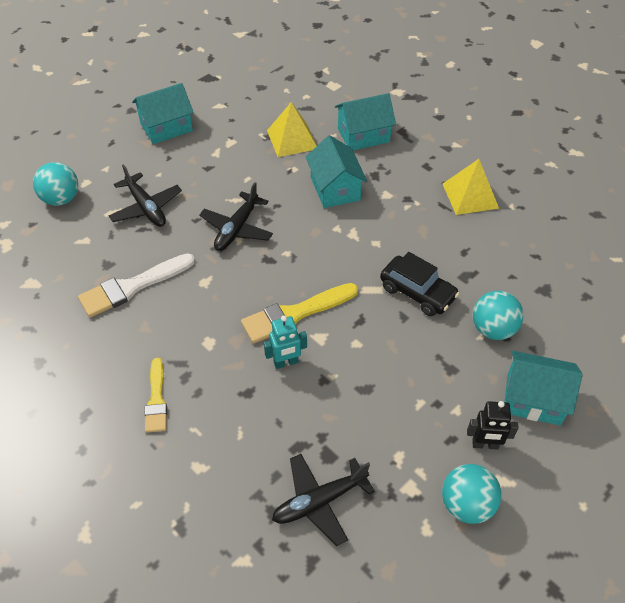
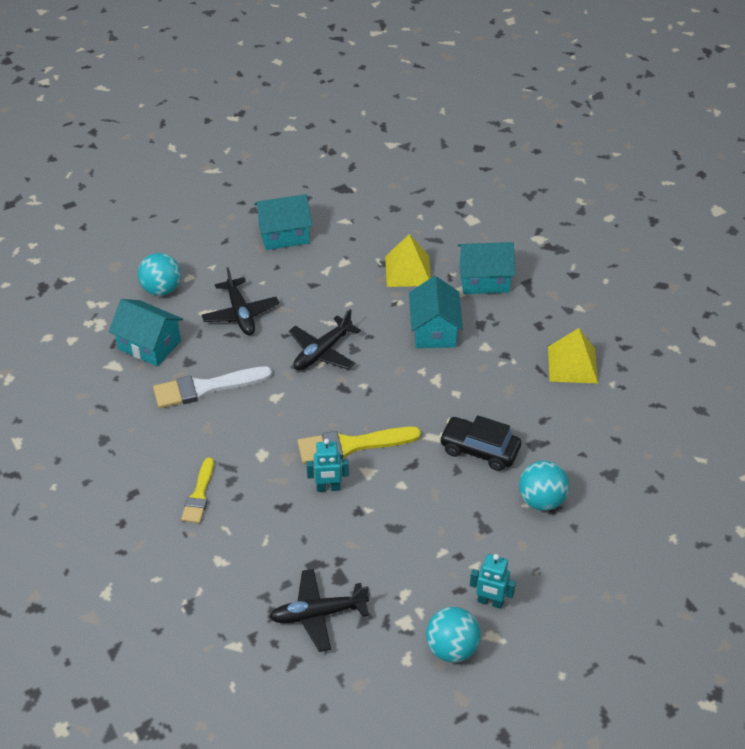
camera: 15 degrees right, 5 degrees down
(417, 292) = (479, 450): black car -> black car turned 150 degrees clockwise
(485, 444) = (490, 602): black robot -> turquoise robot
(533, 399) = (554, 572): turquoise house -> turquoise house (149, 345)

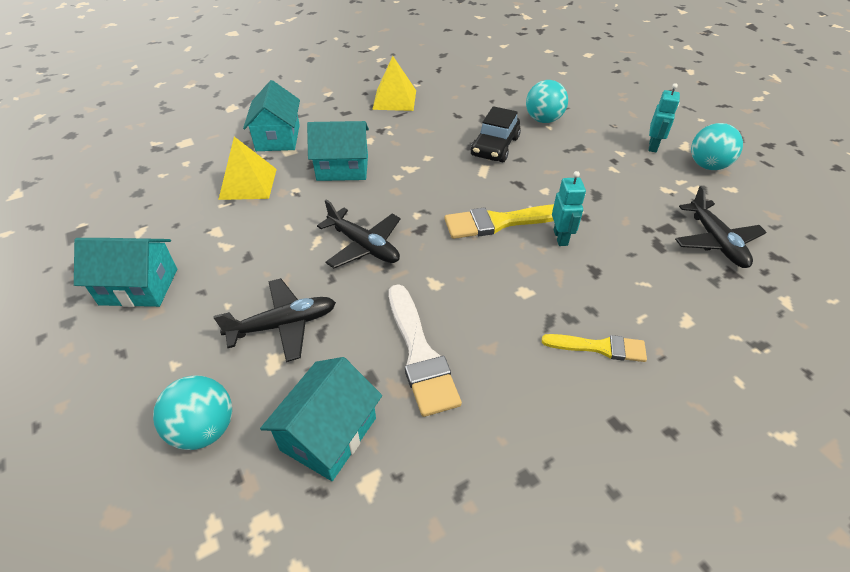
camera: 90 degrees left, 0 degrees up
(284, 234) = (139, 286): turquoise house -> turquoise house turned 75 degrees counterclockwise
(351, 445) = (501, 222): yellow brush -> yellow brush turned 90 degrees clockwise

